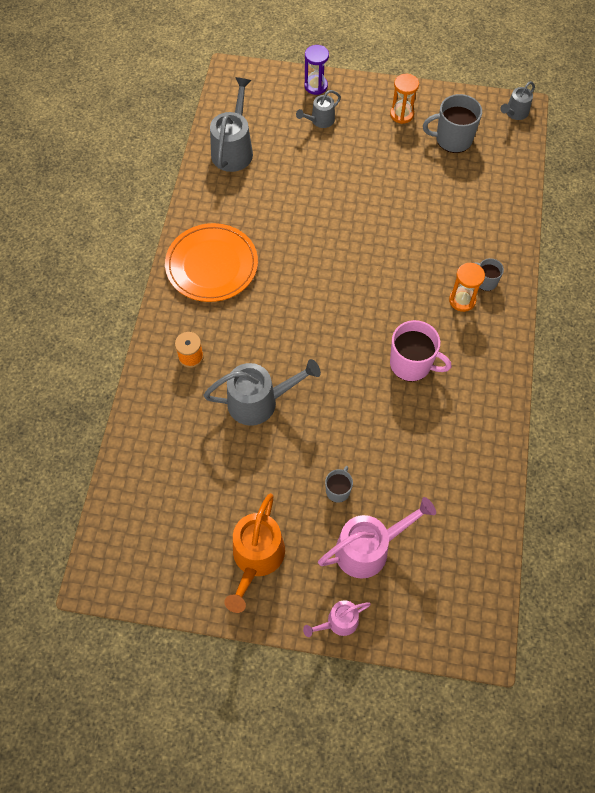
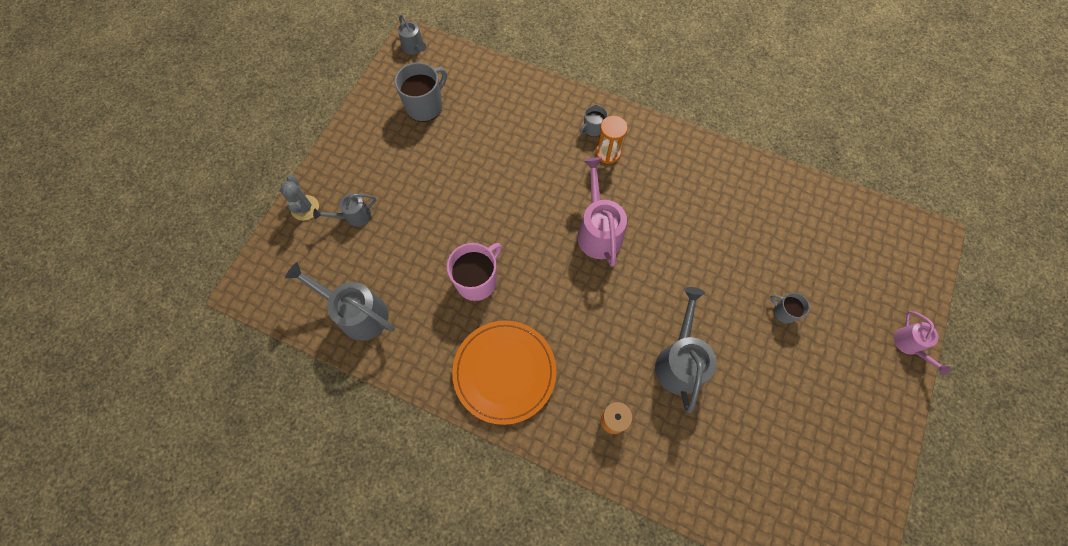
camera: 75 degrees left, 5 degrees up
(256, 559) = (845, 404): orange watering can -> none
(316, 86) = (305, 208): purple hourglass -> grey cactus
(320, 121) = (354, 216): grey watering can -> grey watering can turned 90 degrees clockwise
(369, 548) = (842, 300): pink watering can -> pink watering can (598, 230)
(401, 114) = (377, 139): orange hourglass -> none
(411, 364) = (665, 213): pink mug -> pink mug (477, 280)
(452, 139) = (425, 106): grey mug -> grey mug turned 150 degrees counterclockwise

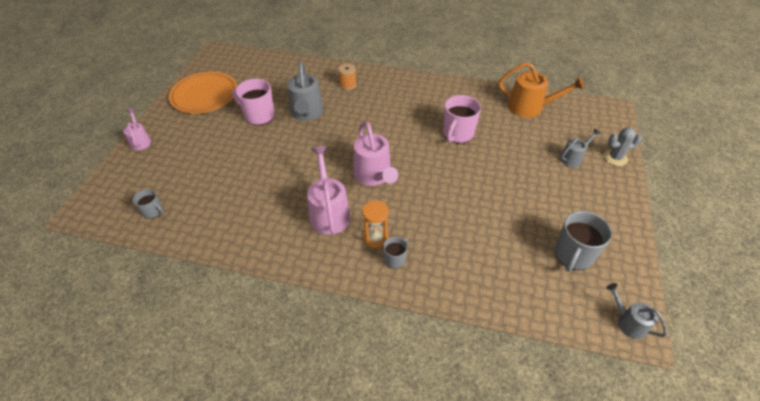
camera: 170 degrees right, 20 degrees down
(305, 208) = (615, 158): grey cactus -> grey cactus turned 75 degrees counterclockwise
(357, 313) = (530, 108): grey watering can -> orange watering can
(504, 372) = (420, 95): orange plate -> orange plate (204, 95)
(654, 190) = (329, 212): none -> pink watering can
(750, 369) = (259, 115): none -> pink mug
(784, 312) = (228, 146): grey mug -> grey mug (153, 211)

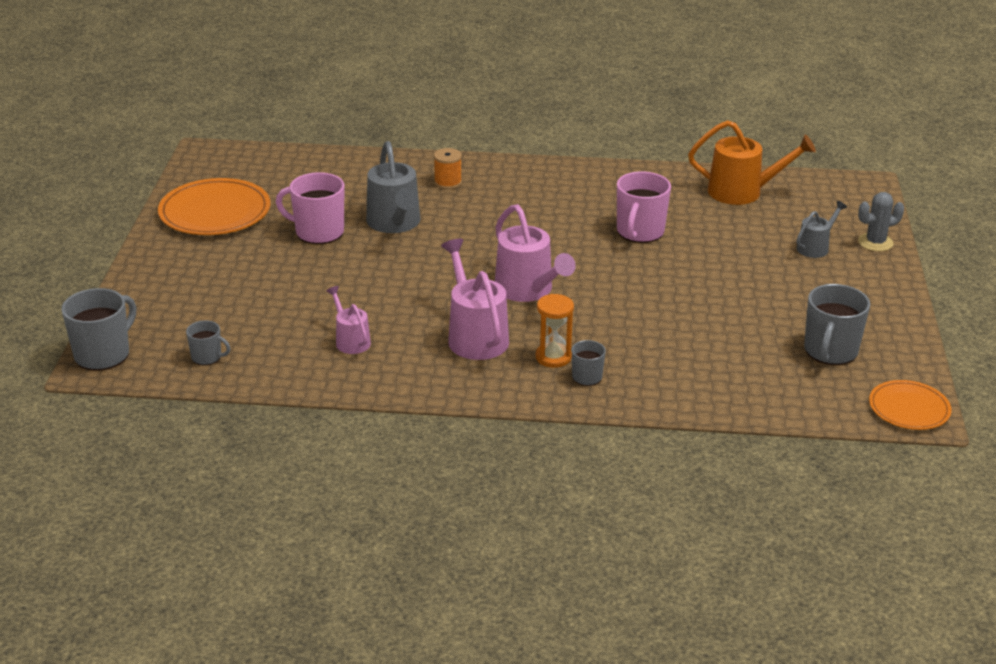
camera: 10 degrees left, 15 degrees down
(91, 201) = (103, 354): none -> grey mug
(140, 141) = (139, 277): pink watering can -> pink watering can (350, 340)
(628, 322) = (909, 408): grey watering can -> orange plate

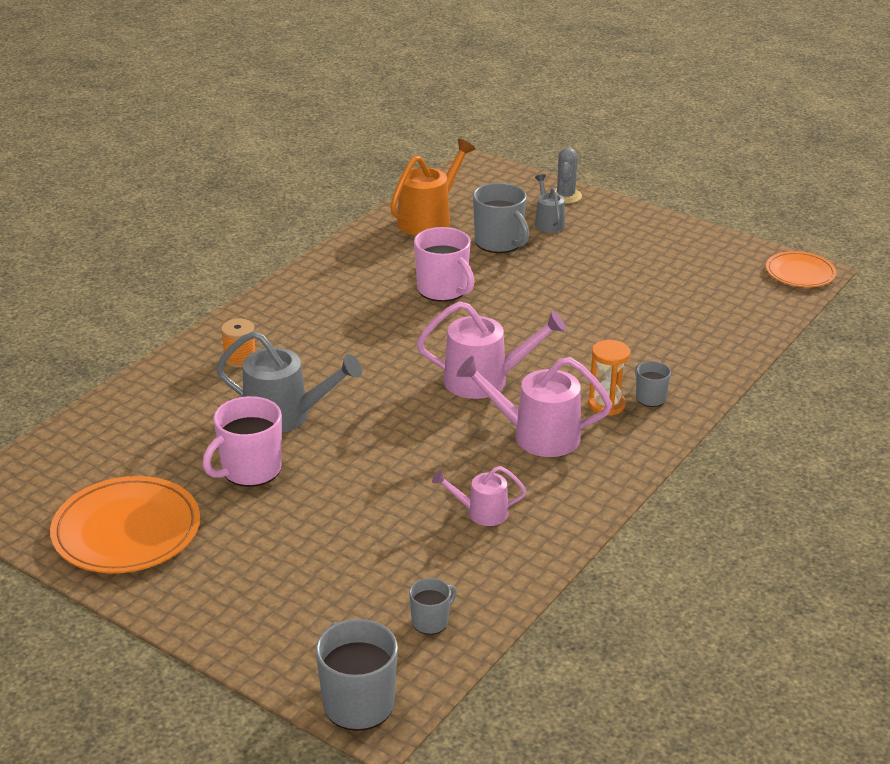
camera: 60 degrees left, 0 degrees up
(830, 351) = (701, 274): grey mug -> grey mug (499, 242)

